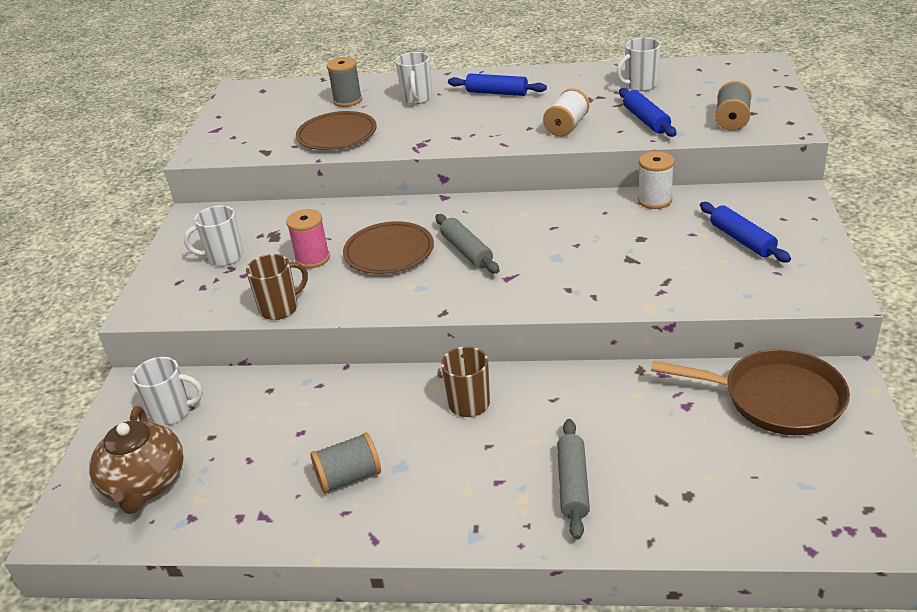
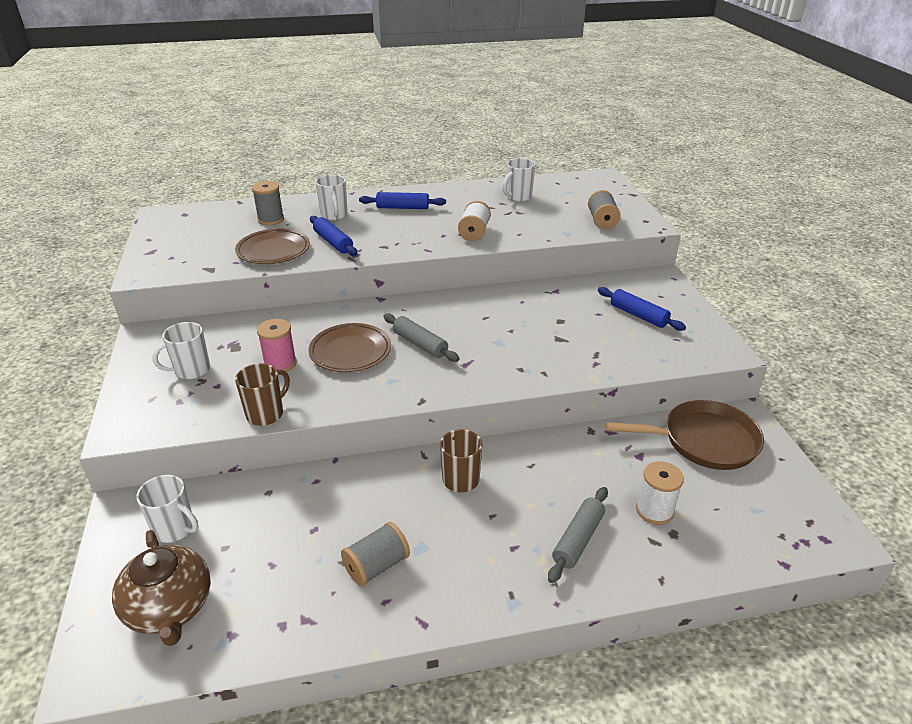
camera: 20 degrees left, 0 degrees up
(172, 412) = (175, 529): white mug -> white mug turned 45 degrees clockwise
(573, 484) = (578, 539): grey rolling pin -> grey rolling pin turned 45 degrees clockwise
(646, 120) = (536, 224): blue rolling pin -> blue rolling pin (333, 242)
(654, 200) = (557, 289): white spool -> white spool (654, 510)

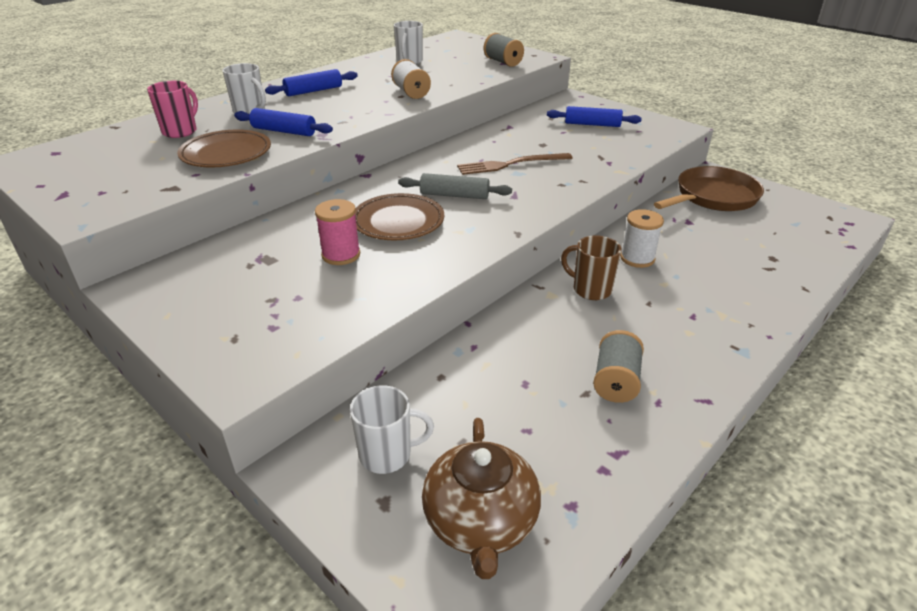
camera: 35 degrees left, 0 degrees up
(170, 608) = (480, 522): brown teapot -> brown teapot turned 60 degrees clockwise
(191, 370) = (246, 296): white mug -> none
(266, 414) = (388, 298): brown mug -> none
(271, 219) = (180, 131): grey spool -> pink mug
(504, 331) = (511, 164): none -> brown fork
(578, 539) = (725, 290): grey rolling pin -> none
(654, 510) = (743, 250): white spool -> white spool (637, 258)

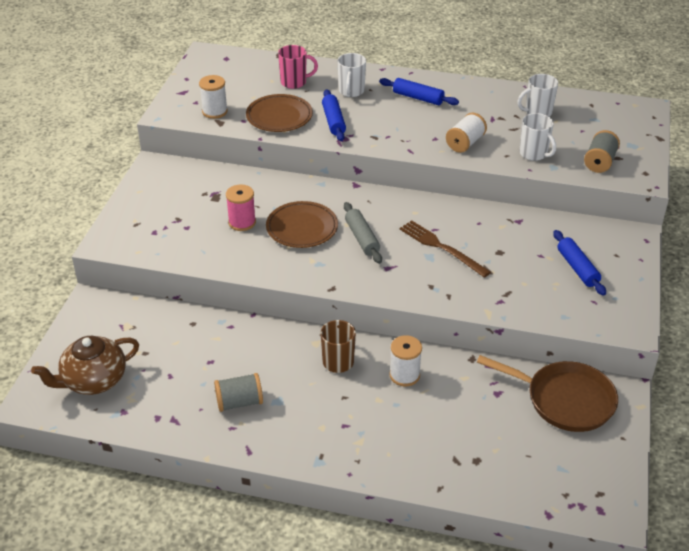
camera: 60 degrees right, 5 degrees up
(145, 185) = (214, 111): none -> white spool
(387, 454) = (118, 328): white mug -> white mug (534, 154)

